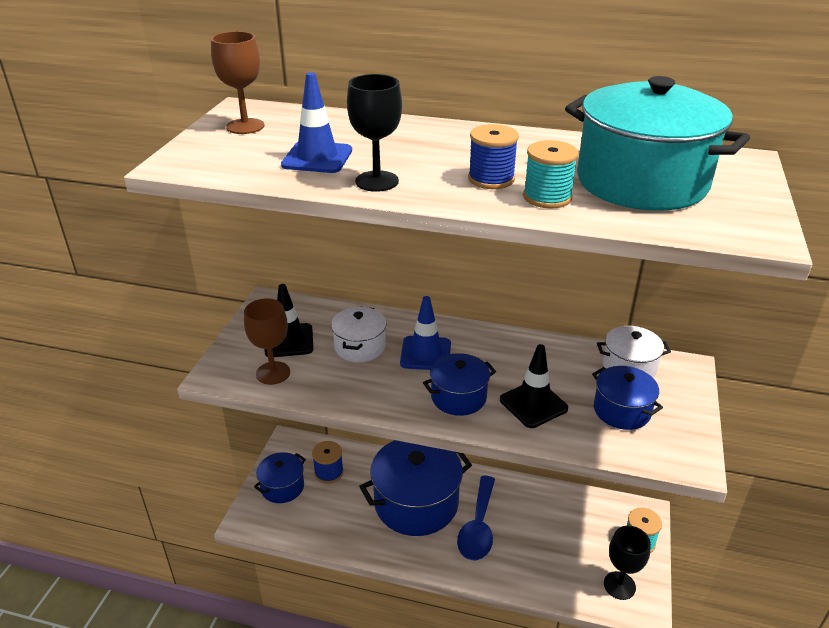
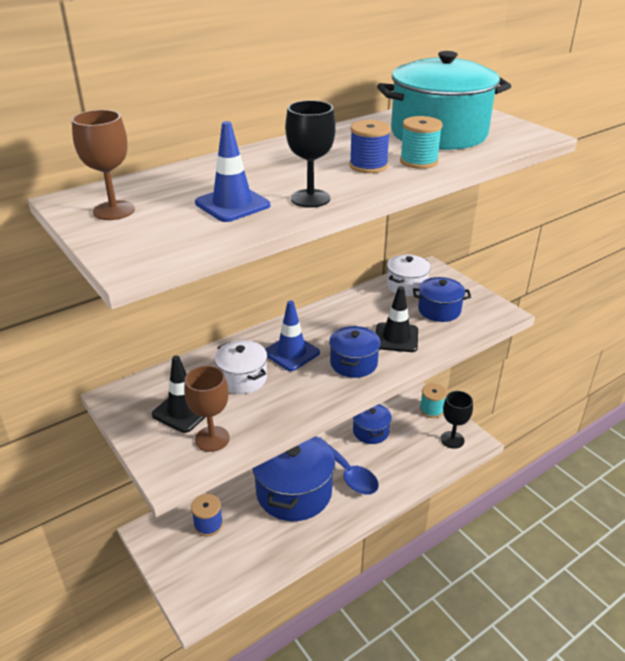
camera: 50 degrees left, 0 degrees up
(282, 487) = (188, 564): blue pot -> blue pot (371, 431)

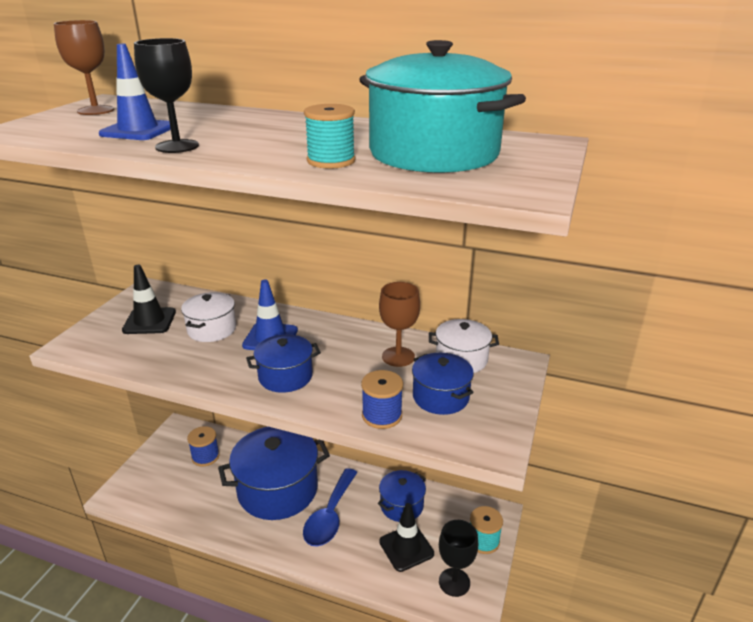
camera: 55 degrees right, 5 degrees down
(212, 439) = (122, 347): brown goblet -> brown goblet (398, 357)
(368, 166) = (288, 148): blue spool -> blue spool (382, 415)
(396, 338) = (355, 386): black traffic cone -> black traffic cone (406, 548)

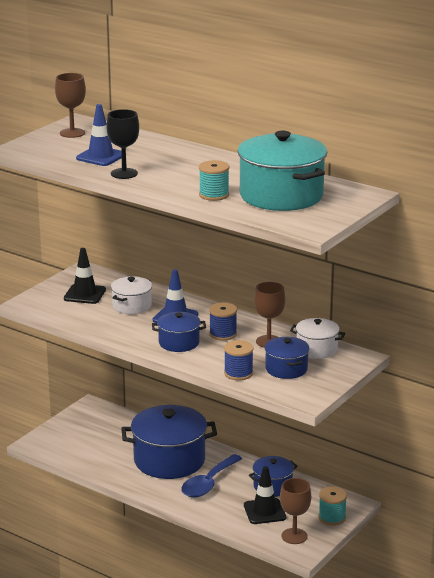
camera: 15 degrees right, 5 degrees down
(205, 456) = (112, 429): blue spool -> blue spool (223, 334)
(454, 582) = (294, 536): black goblet -> brown goblet

